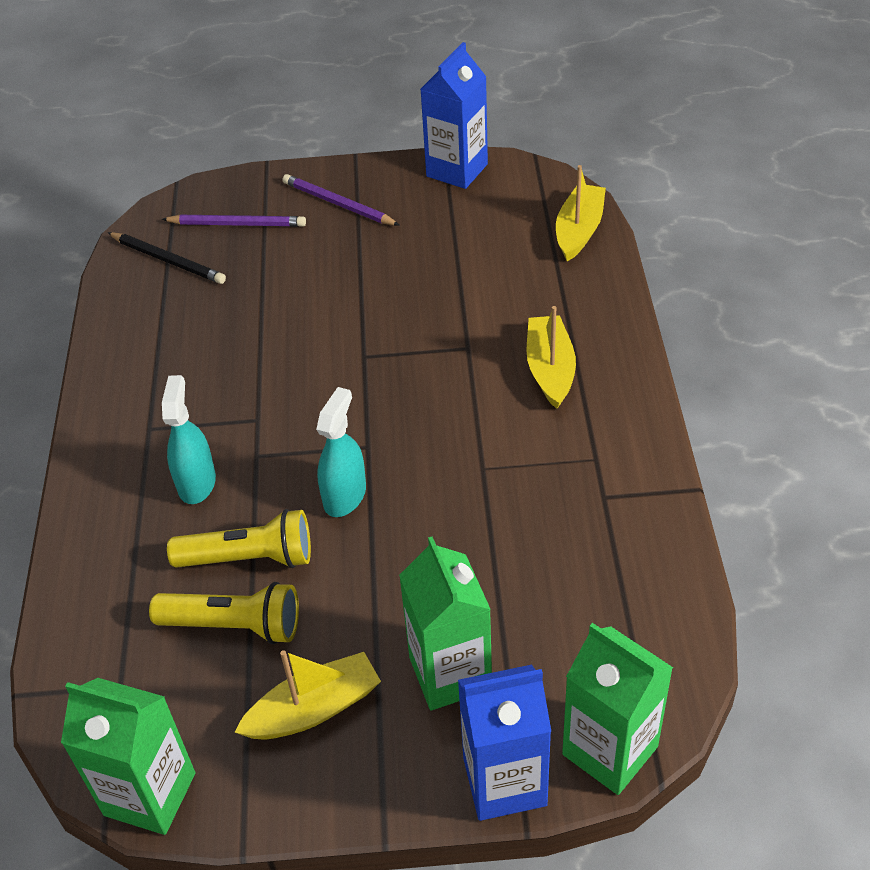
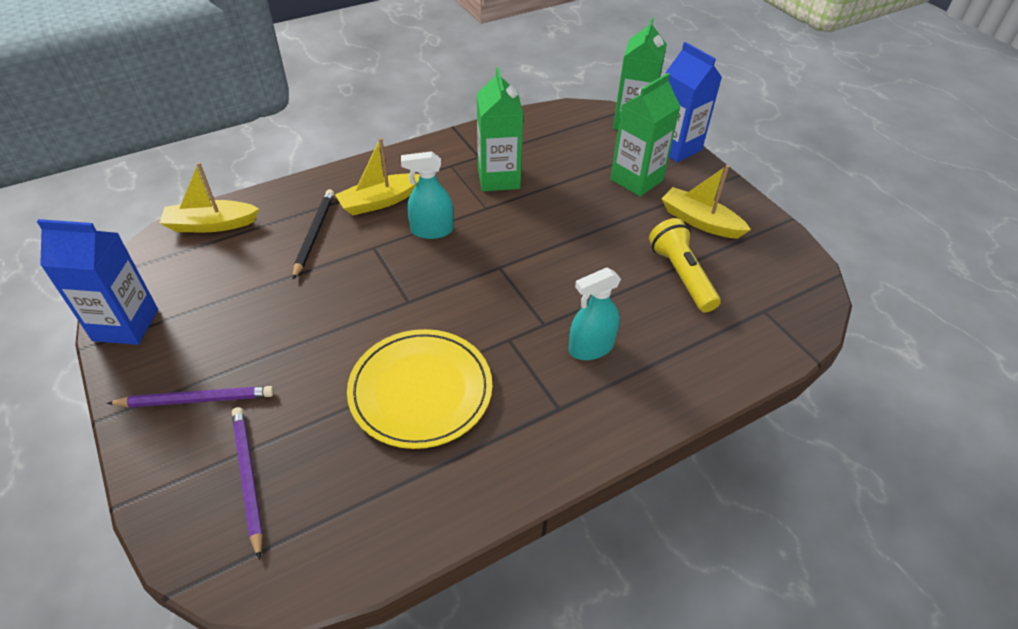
camera: 120 degrees left, 0 degrees up
(150, 794) = (804, 265): green carton -> green carton (498, 178)
(168, 260) = (329, 517): black pencil -> black pencil (314, 234)
(244, 337) = (420, 390): none -> yellow plate
(249, 558) = (630, 289): yellow flashlight -> none
(338, 204) = (196, 399): purple pencil -> purple pencil turned 105 degrees counterclockwise
(345, 496) = (549, 262): turquoise spray bottle -> turquoise spray bottle (431, 230)

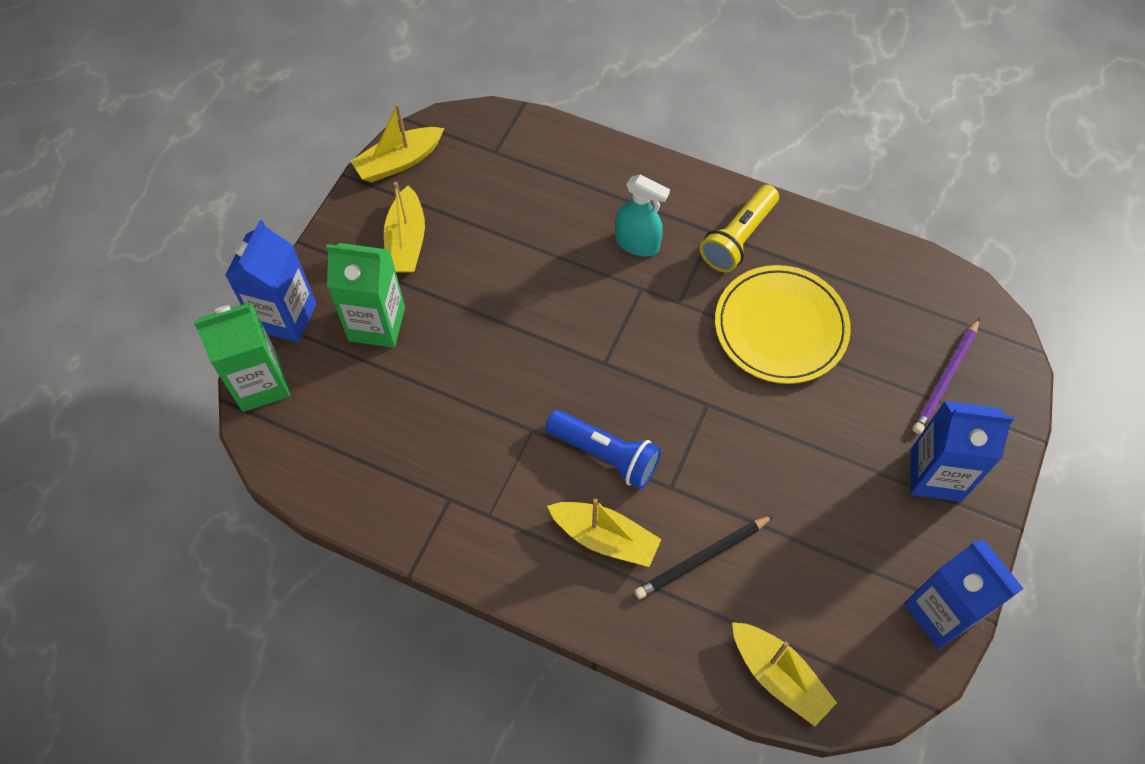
camera: 125 degrees left, 15 degrees up
(196, 399) = (935, 475): purple pencil -> blue carton
(431, 230) = (605, 454): turquoise spray bottle -> blue flashlight
(498, 178) = (474, 451): green carton -> none
(681, 275) = (498, 223): yellow flashlight -> yellow flashlight (738, 238)
(788, 251) = (399, 162): none -> yellow boat

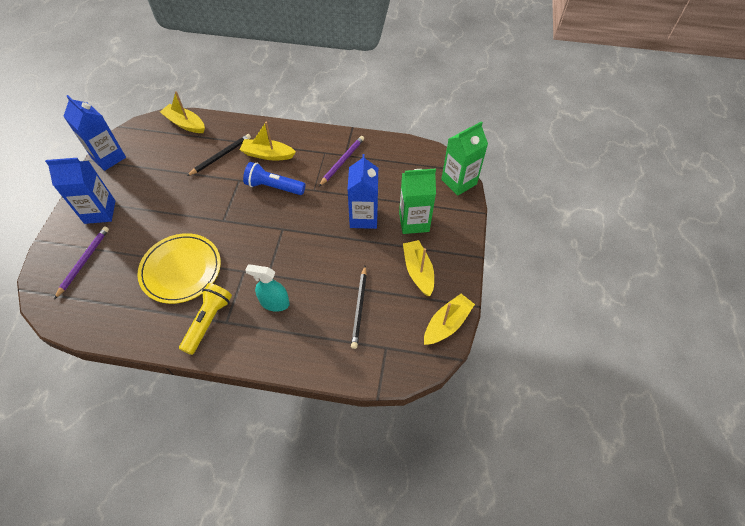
camera: 165 degrees right, 5 degrees down
(286, 317) = (464, 215): blue carton -> blue carton (363, 217)
(459, 483) = (342, 161): none -> purple pencil
(513, 209) = (359, 308): none -> black pencil

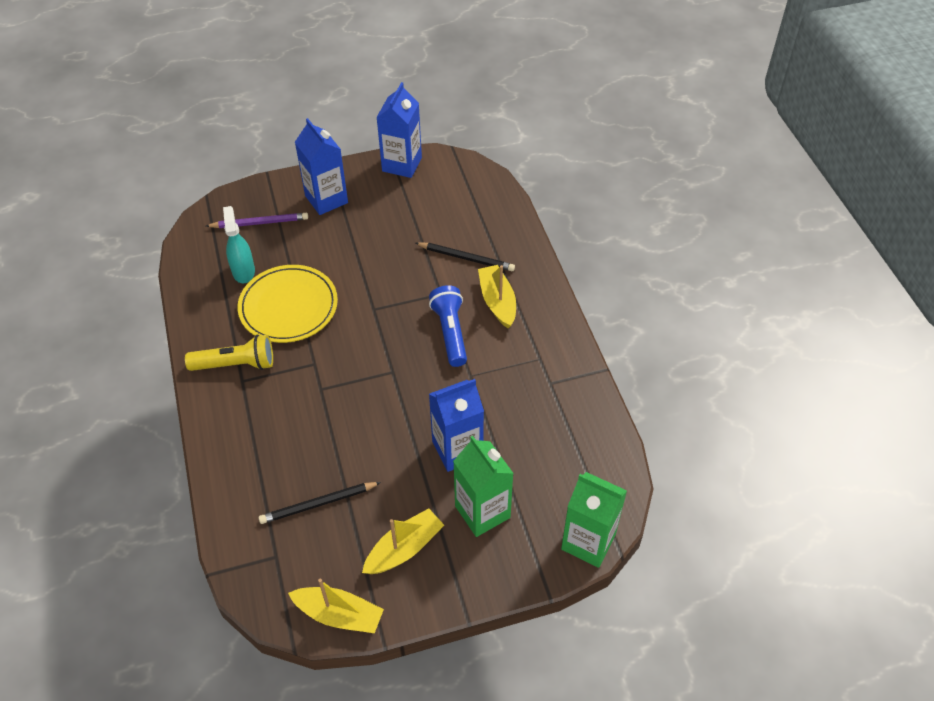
camera: 65 degrees right, 5 degrees down
(185, 124) = (494, 200): yellow boat -> none
(274, 303) = (286, 413): turquoise spray bottle -> turquoise spray bottle (243, 271)
(342, 161) = (536, 385): purple pencil -> none

